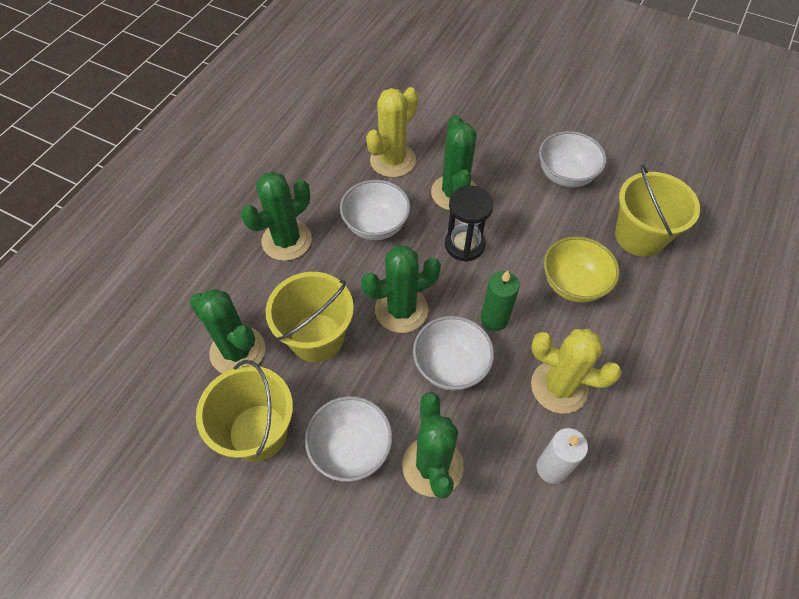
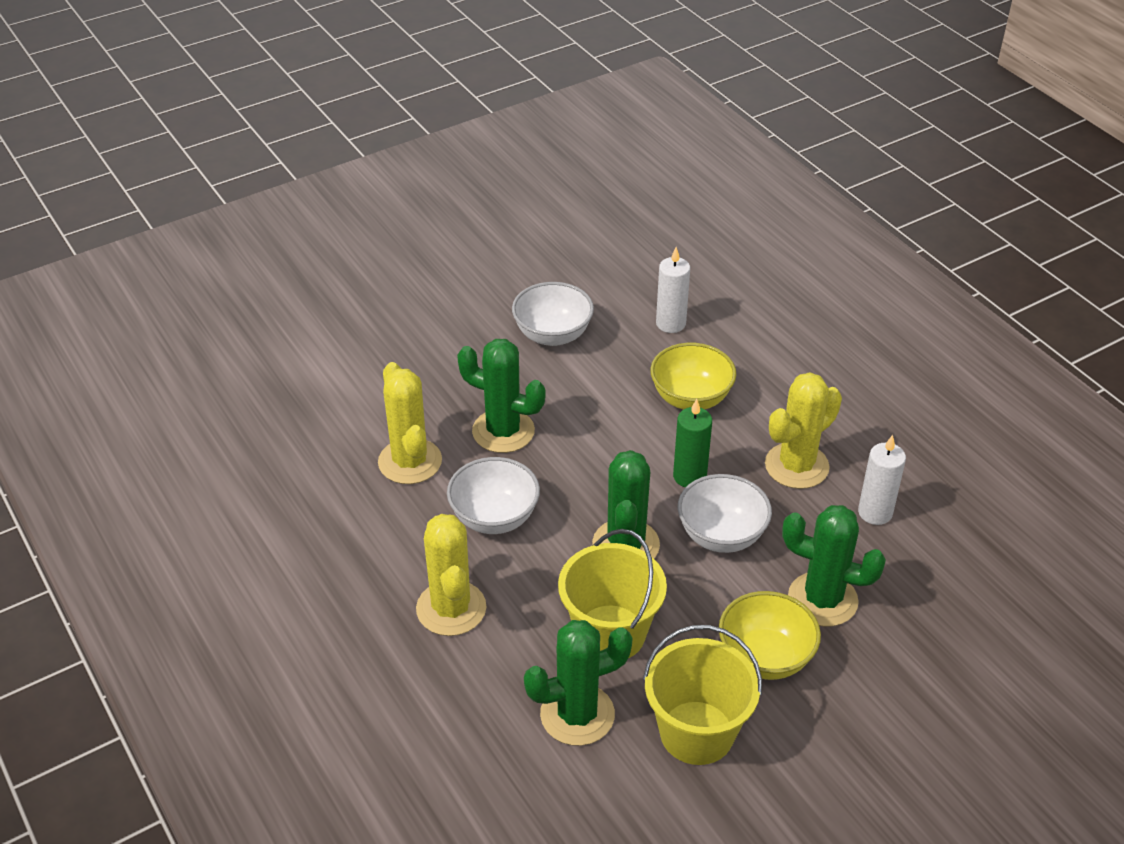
camera: 60 degrees left, 15 degrees down
(286, 240) = (451, 608): green cactus -> yellow cactus
(351, 448) = (765, 657): white bowl -> yellow bowl
(464, 245) = (580, 456): black hourglass -> none
(639, 236) = (670, 323): yellow bucket -> white candle

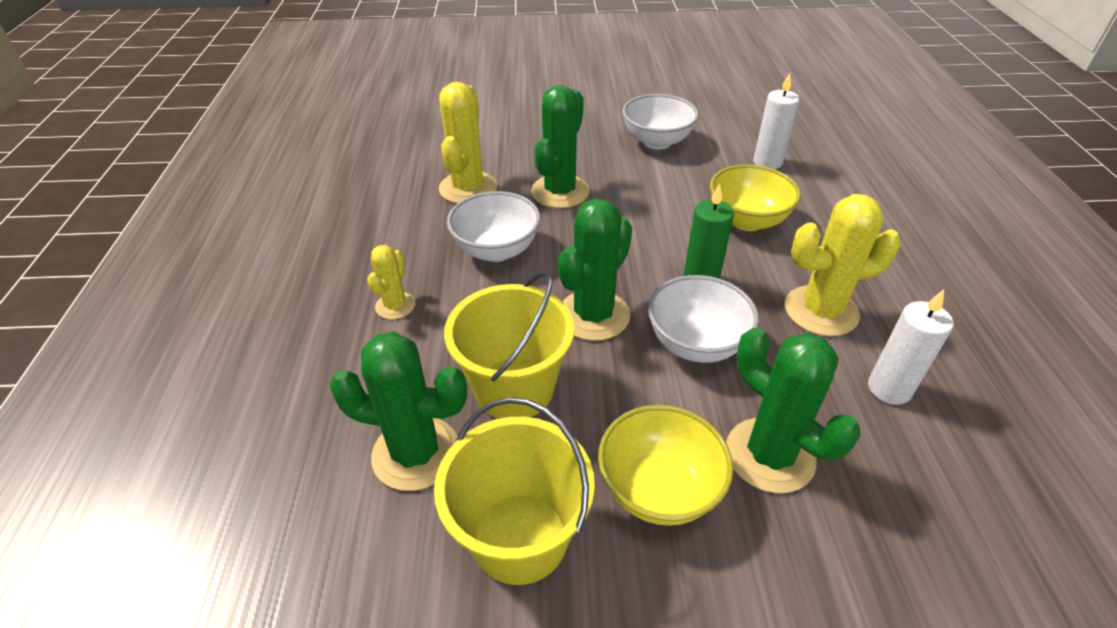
camera: 30 degrees right, 0 degrees up
(451, 608) = (395, 306): yellow cactus -> yellow cactus, size x0.56
(503, 431) = (560, 192): green cactus -> green cactus turned 60 degrees clockwise

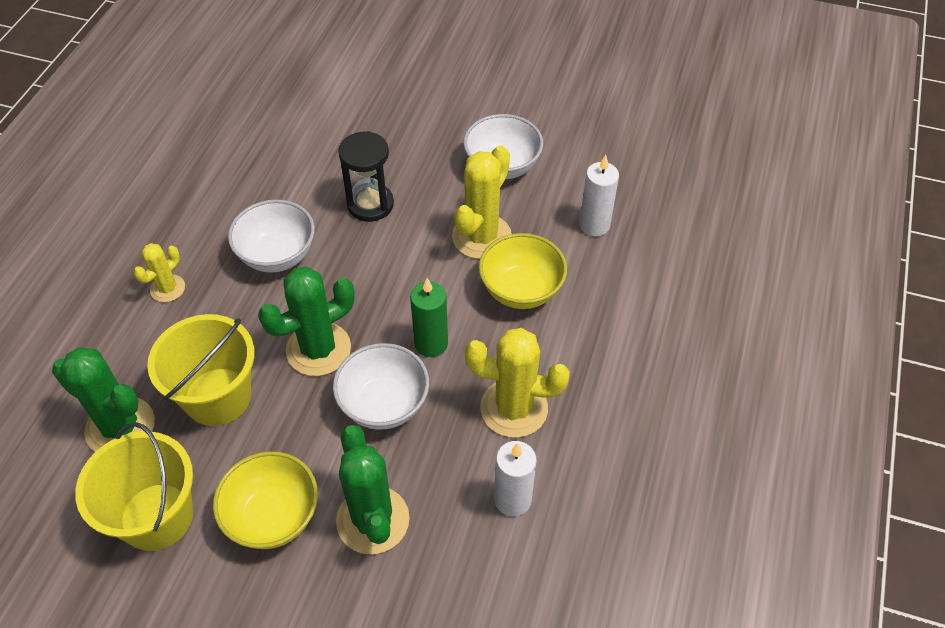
camera: 20 degrees right, 10 degrees up
(468, 188) = (290, 176): yellow cactus -> yellow cactus (481, 237)
(560, 192) = (370, 204): green cactus -> black hourglass

